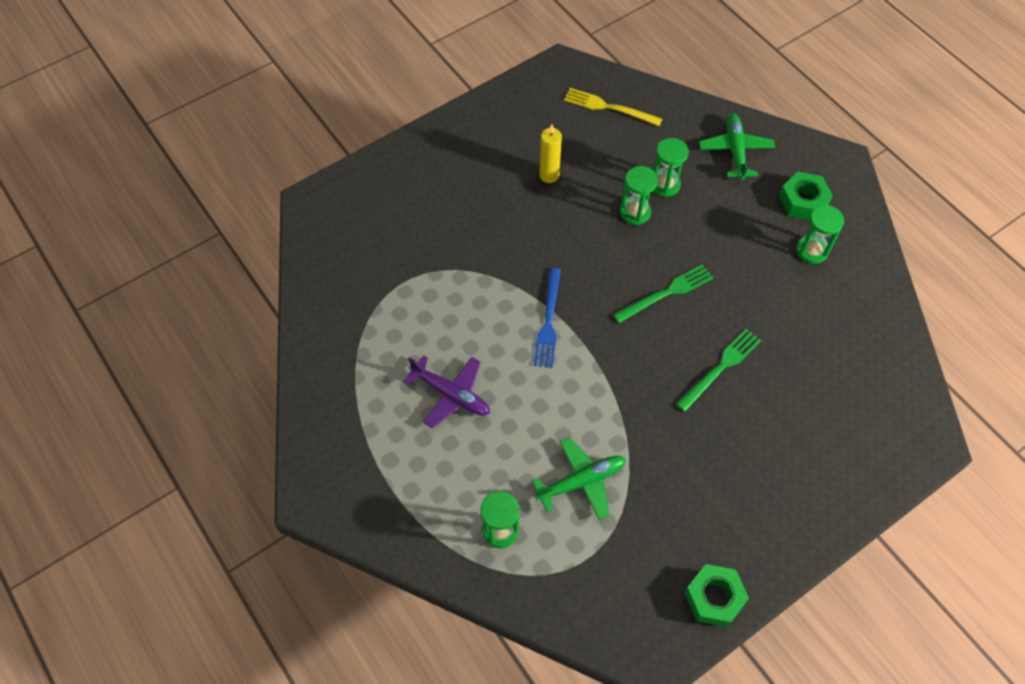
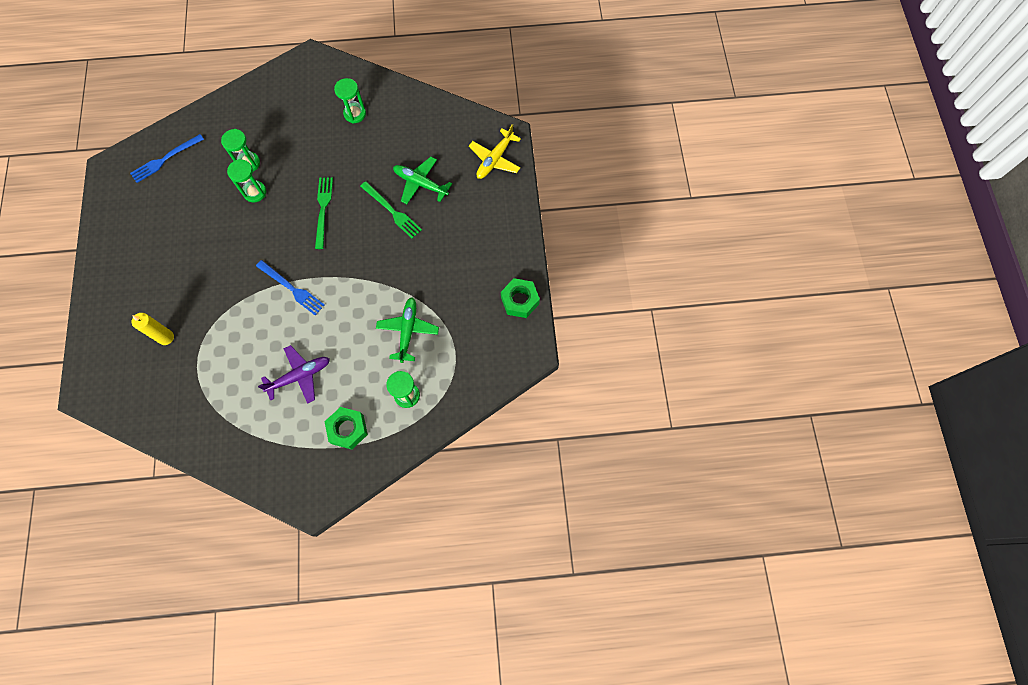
camera: 60 degrees left, 10 degrees up
(549, 175) = (187, 226): yellow candle -> yellow candle (166, 337)
(609, 107) = (165, 159): yellow fork -> blue fork
(720, 368) = (392, 211): green fork -> green fork turned 150 degrees clockwise
(735, 151) = (256, 109): green plane -> green plane (420, 184)
(803, 201) = (319, 96): green nut -> green nut (348, 429)
(884, 447) = (495, 159): none -> yellow plane

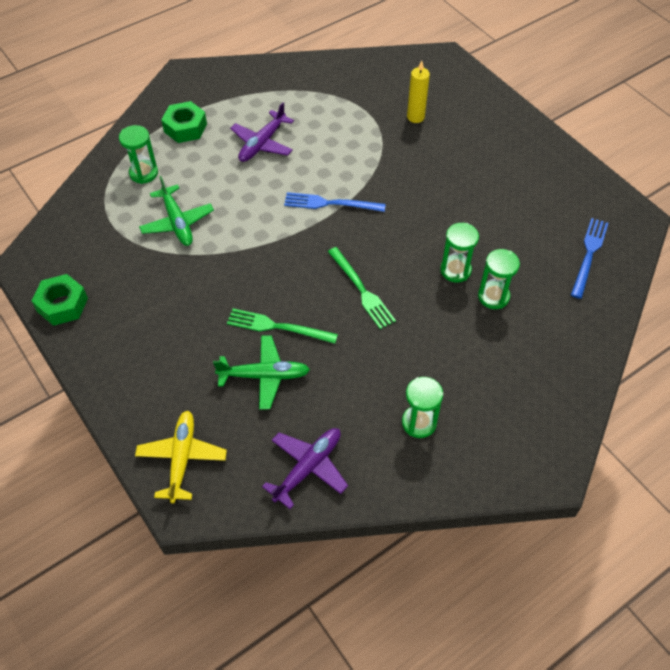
camera: 150 degrees right, 15 degrees down
(430, 121) = (308, 468): none -> purple plane

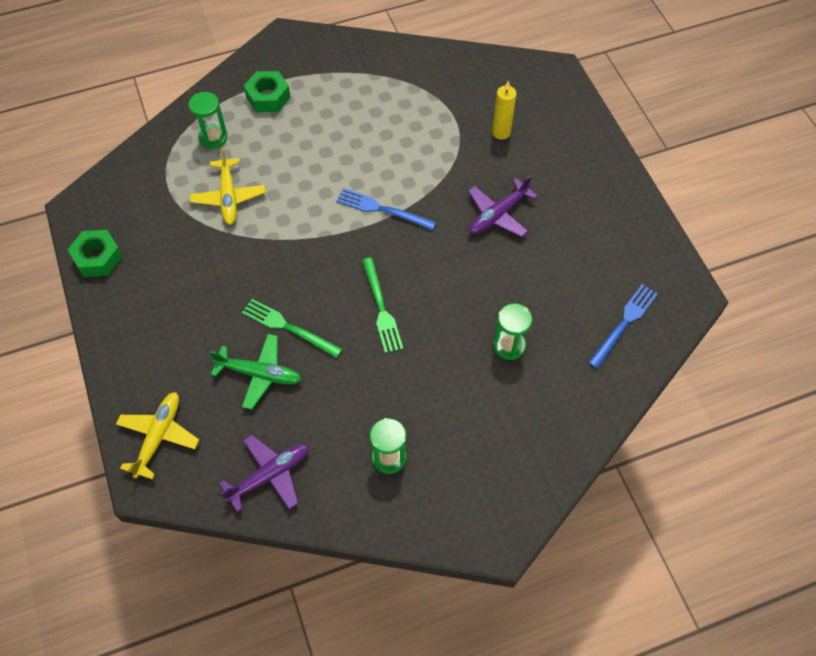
camera: 15 degrees right, 5 degrees up
(177, 222) = (229, 197): green plane -> yellow plane
(262, 143) = (337, 130): purple plane -> purple plane (498, 214)
(455, 270) = (481, 309): green hourglass -> none

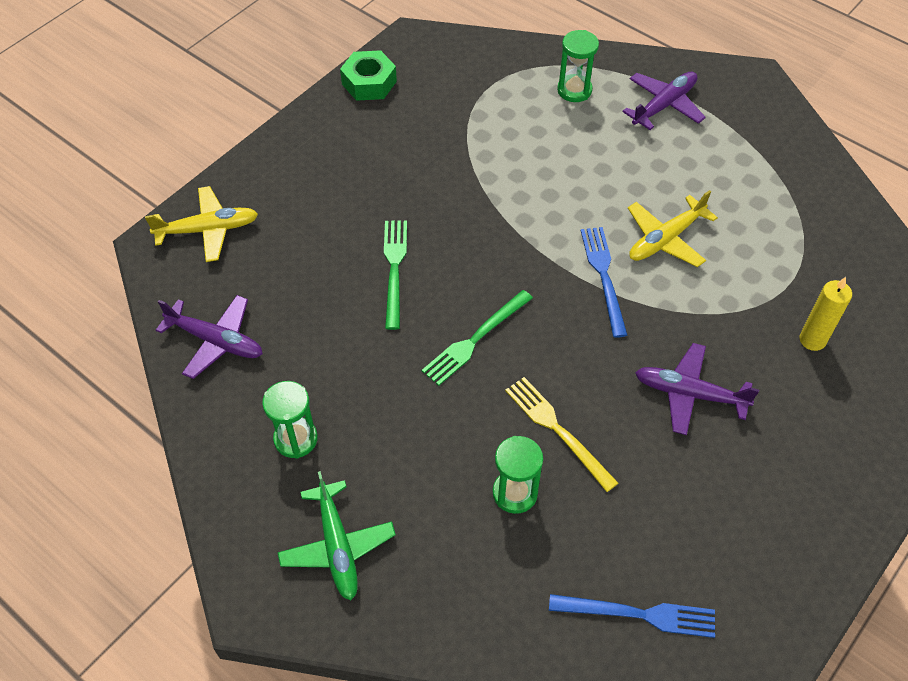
camera: 60 degrees right, 5 degrees down
(229, 197) = (513, 139): yellow plane -> yellow plane (666, 239)
(259, 374) = (324, 273): green plane -> green plane (337, 546)
(268, 97) = (664, 105): green nut -> purple plane
(479, 298) = (558, 430): none -> yellow fork

